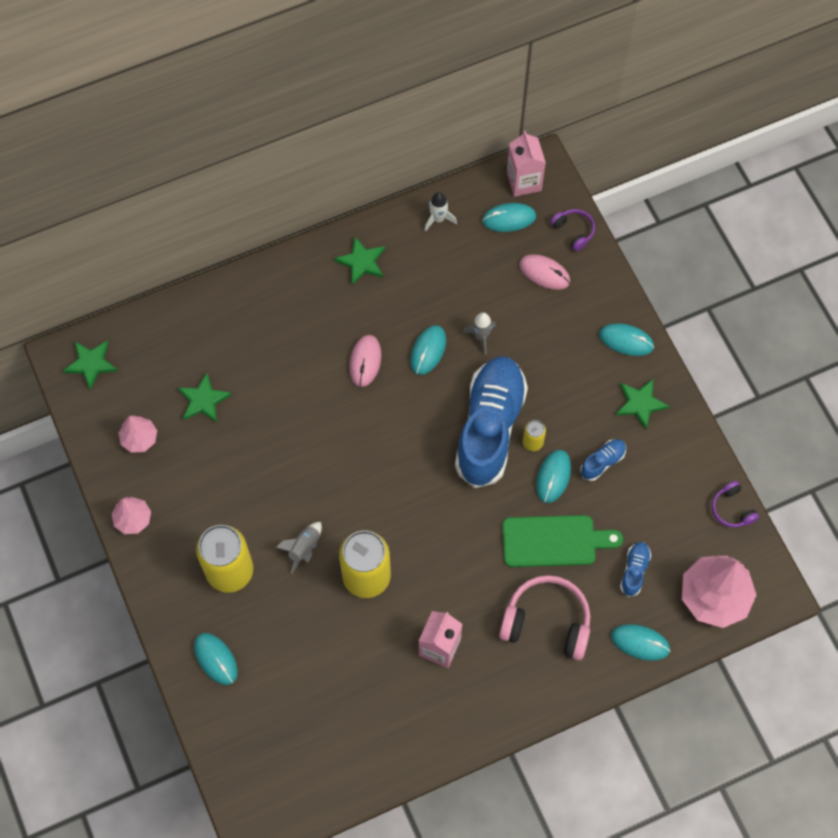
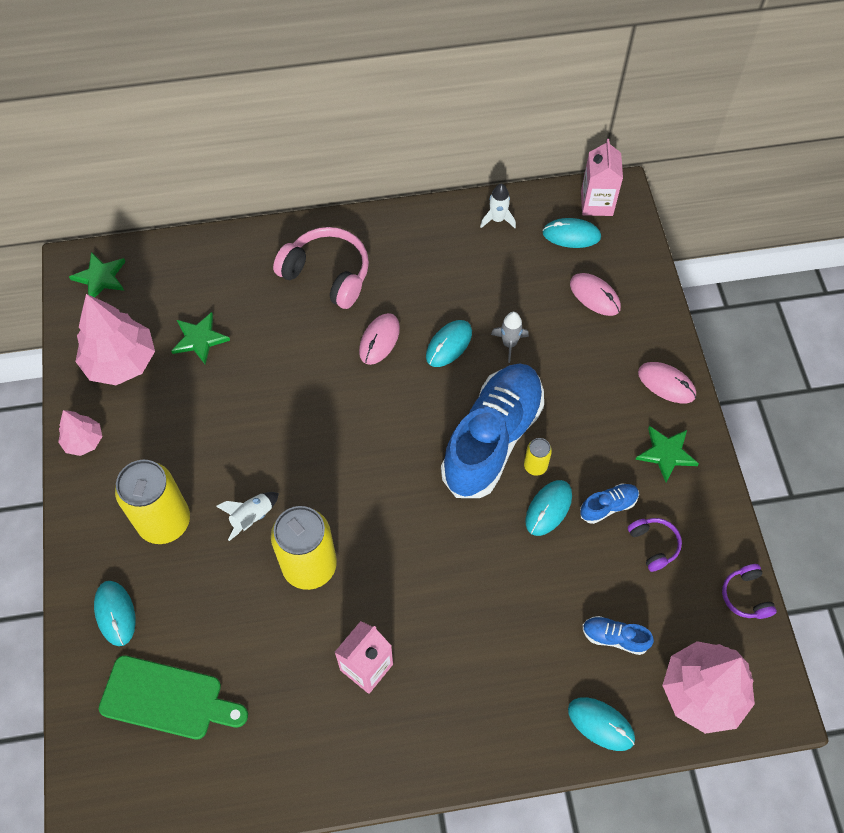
camera: 15 degrees right, 5 degrees down
(139, 438) = (121, 361): pink tree -> pink tree, size x1.85
(304, 548) = (252, 517): grey rocket -> white rocket
(361, 262) = (406, 243): green star -> none
(546, 622) = (497, 670): pink headphones -> pink headphones (327, 274)
(554, 541) = (530, 580): green cutting board -> green cutting board (167, 699)
(573, 231) = (637, 262): purple headphones -> purple headphones (653, 545)
(626, 340) = (666, 384): turquoise mouse -> pink mouse
(634, 571) = (614, 637): blue shoe -> blue shoe turned 105 degrees counterclockwise

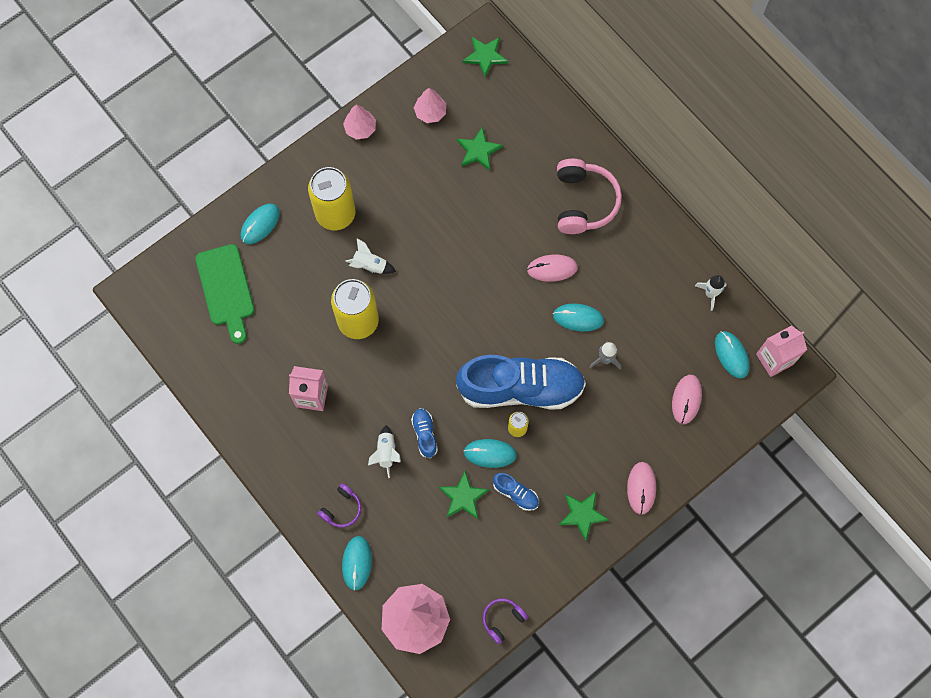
camera: 60 degrees right, 10 degrees up
(121, 361) = (430, 112): pink tree -> pink tree, size x0.54
(485, 618) = (386, 452): none -> white rocket
(583, 562) = (463, 497): none -> green star
(614, 637) = (421, 544): blue shoe -> blue shoe (425, 434)
(653, 545) = (504, 538): purple headphones -> purple headphones (342, 509)

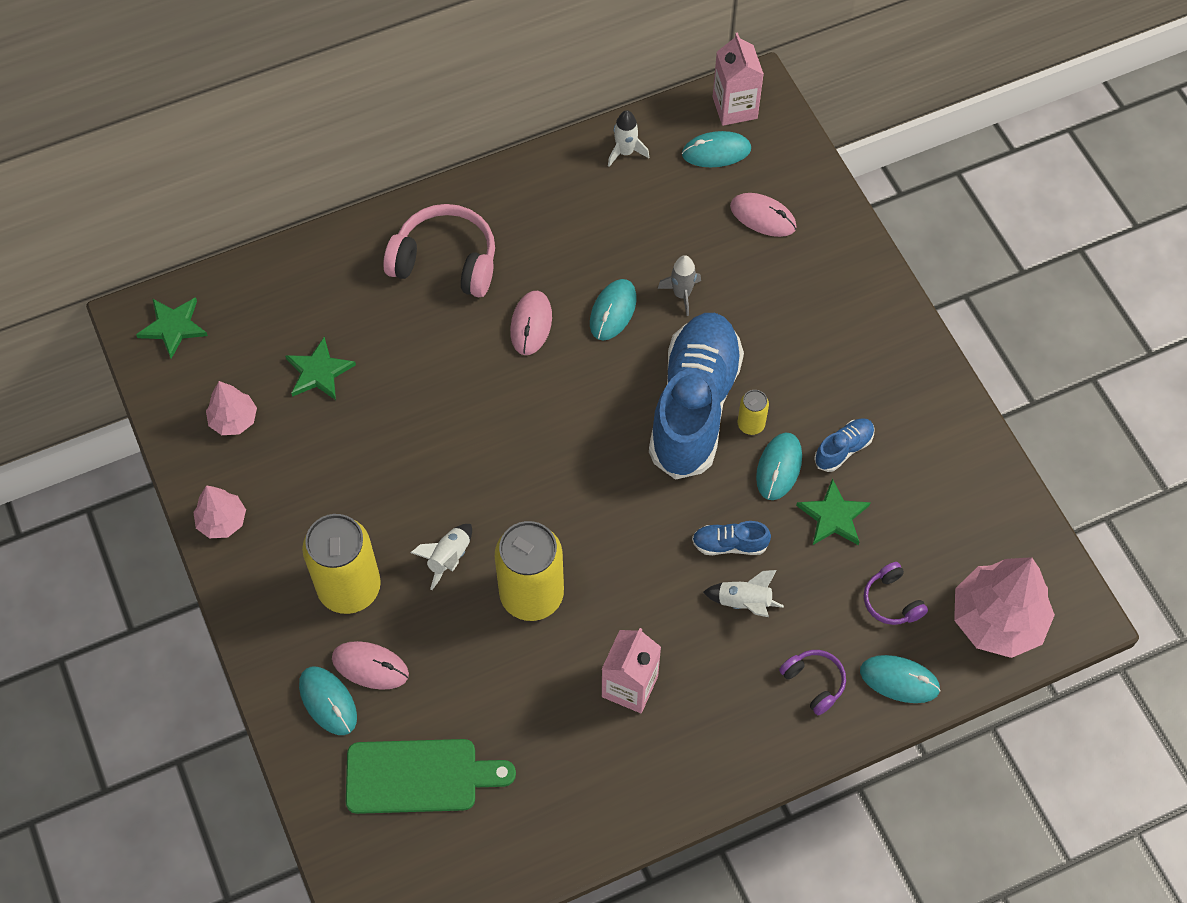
camera: 75 degrees left, 10 degrees down
(502, 619) = (1016, 508): purple headphones -> purple headphones (891, 601)
(582, 514) = (891, 376): green star -> none
(641, 488) = (870, 299): pink mouse -> pink mouse (370, 666)

